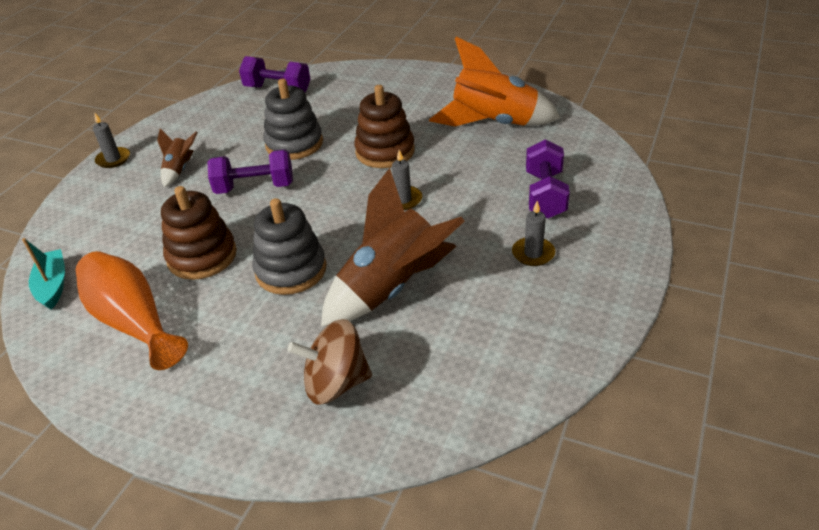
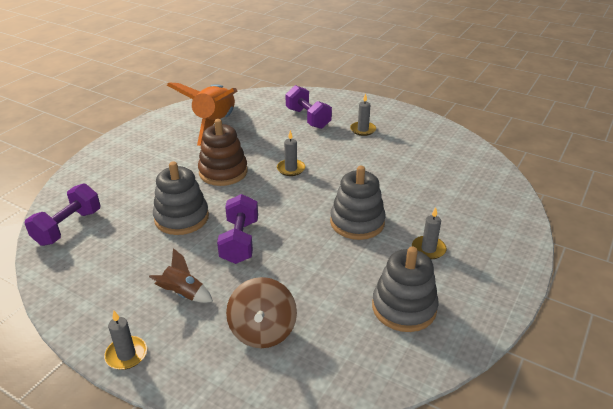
camera: 85 degrees left, 5 degrees down
(53, 285) = (346, 375): turquoise boat -> none
(133, 322) = (404, 307): orange vase -> grey stacking toy
(202, 256) = (328, 270): brown stacking toy -> none
(235, 340) = (428, 249): none -> grey candle
(335, 383) = (466, 206): brown spinning top -> brown spinning top (262, 331)
(392, 288) = (385, 180): brown rocket -> none
(545, 195) = (308, 118): purple dumbbell -> purple dumbbell turned 45 degrees clockwise

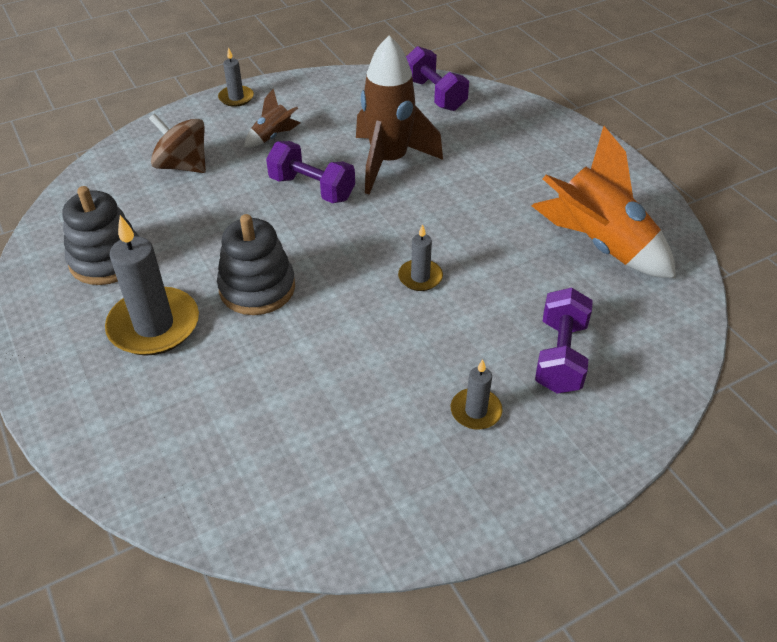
camera: 120 degrees right, 10 degrees up
(181, 218) = (389, 162): grey stacking toy -> brown rocket
(223, 172) = (459, 216): brown stacking toy -> none
(308, 118) = (560, 356): purple dumbbell -> purple dumbbell turned 75 degrees counterclockwise
(428, 249) = (154, 325): grey candle -> grey candle, size x1.94

